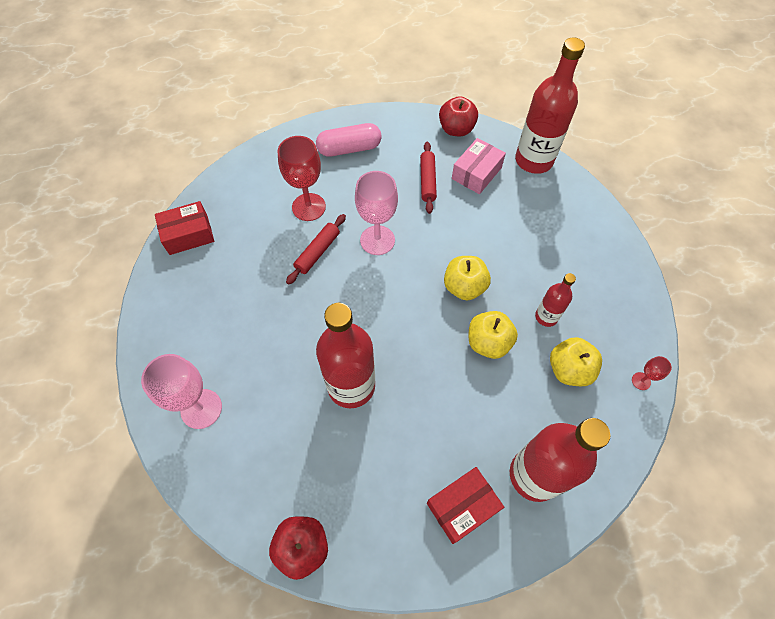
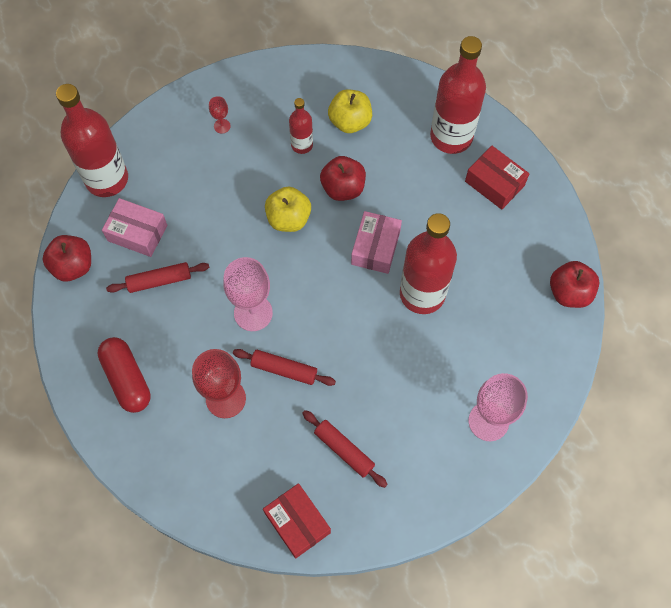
camera: 105 degrees left, 5 degrees up
(230, 280) = (344, 450): none -> red rolling pin
(349, 149) = (127, 379): pink capsule -> red capsule
(414, 356) = (375, 247): none -> pink box
(488, 342) = (343, 188): yellow apple -> red apple
(641, 381) = (344, 68): red goblet -> red goblet (222, 126)

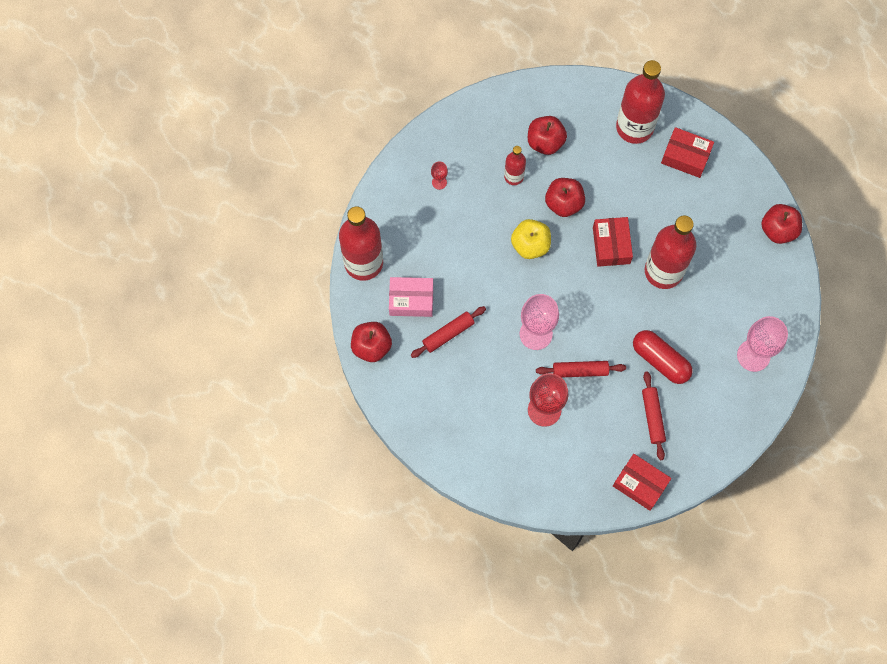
camera: 20 degrees left, 5 degrees up
(127, 379) = (459, 422): red capsule -> red capsule (660, 360)
(344, 450) = (652, 417): red rolling pin -> red rolling pin turned 60 degrees clockwise
(350, 122) = (545, 142): yellow apple -> red apple
(375, 247) = (611, 245): pink box -> red box

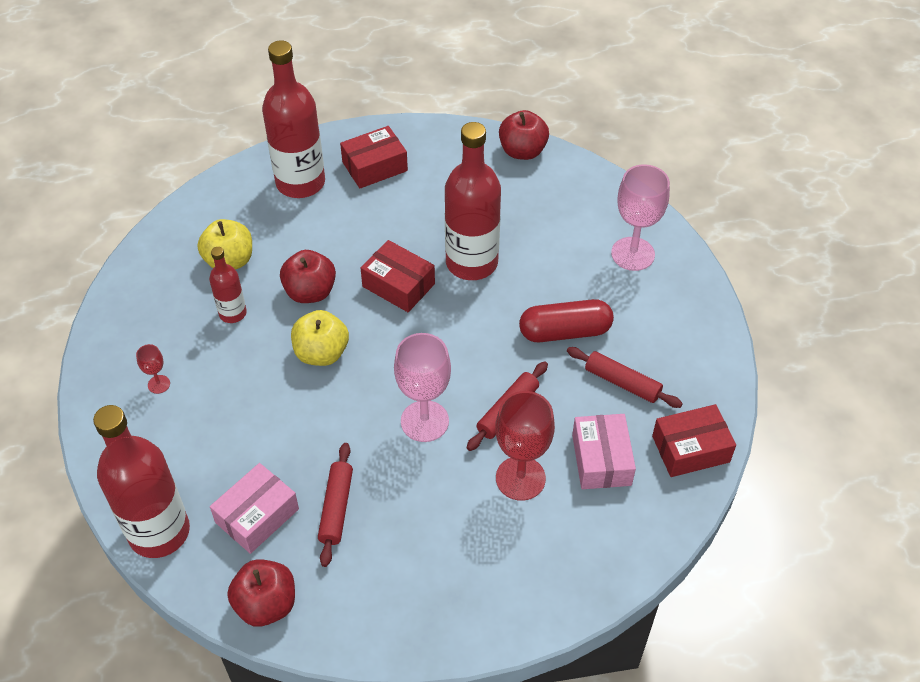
camera: 50 degrees left, 20 degrees down
(545, 142) = (229, 261): red apple -> yellow apple
(592, 442) = (601, 459): none -> pink box

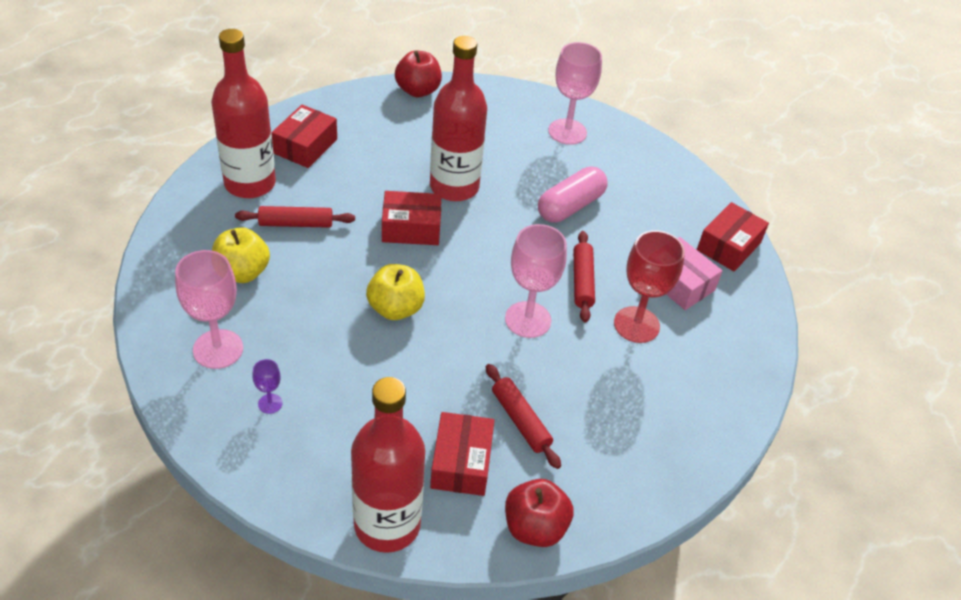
camera: 40 degrees left, 5 degrees down
(159, 318) = (218, 349): none -> pink goblet
(159, 384) = (270, 403): red goblet -> purple goblet
(232, 313) = (285, 313): red bottle -> none
(257, 516) = (461, 463): pink box -> red box
(310, 292) = (340, 265): red apple -> none
(565, 331) = (570, 206): red capsule -> pink capsule
(622, 383) = (643, 223): red rolling pin -> red rolling pin (296, 223)

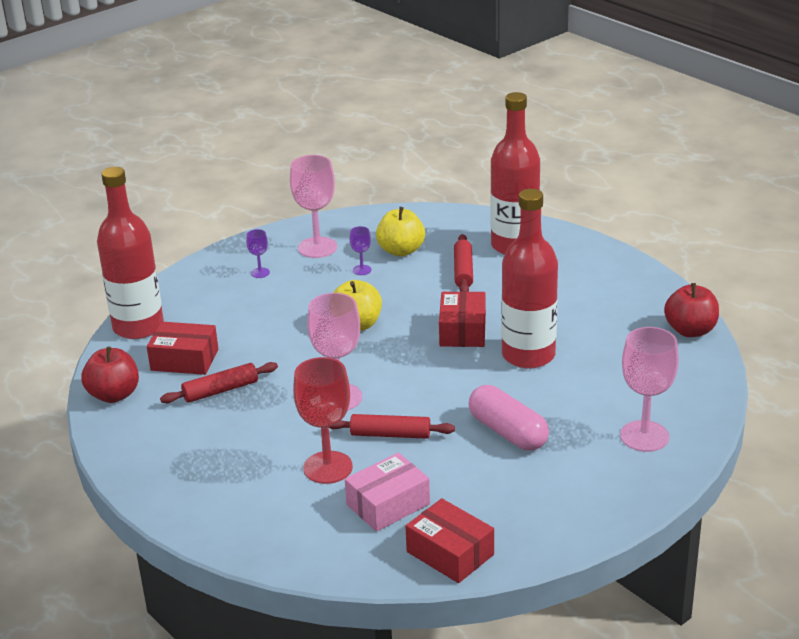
camera: 100 degrees right, 15 degrees down
(280, 306) = (362, 270): none -> purple goblet
(305, 146) = (574, 269): red box -> none

